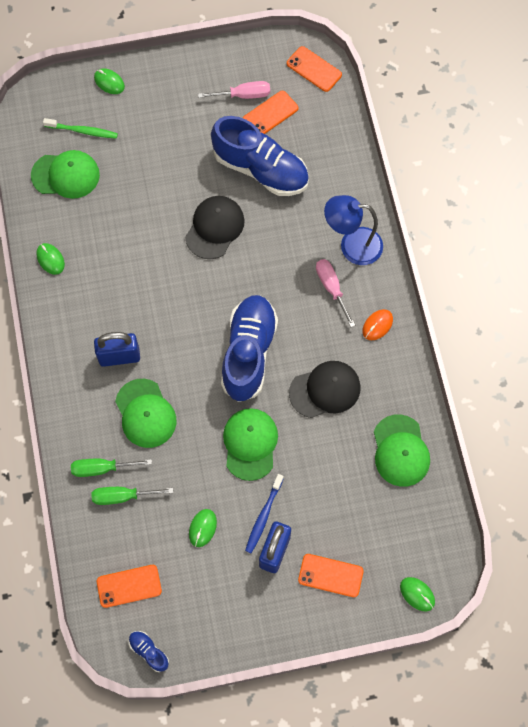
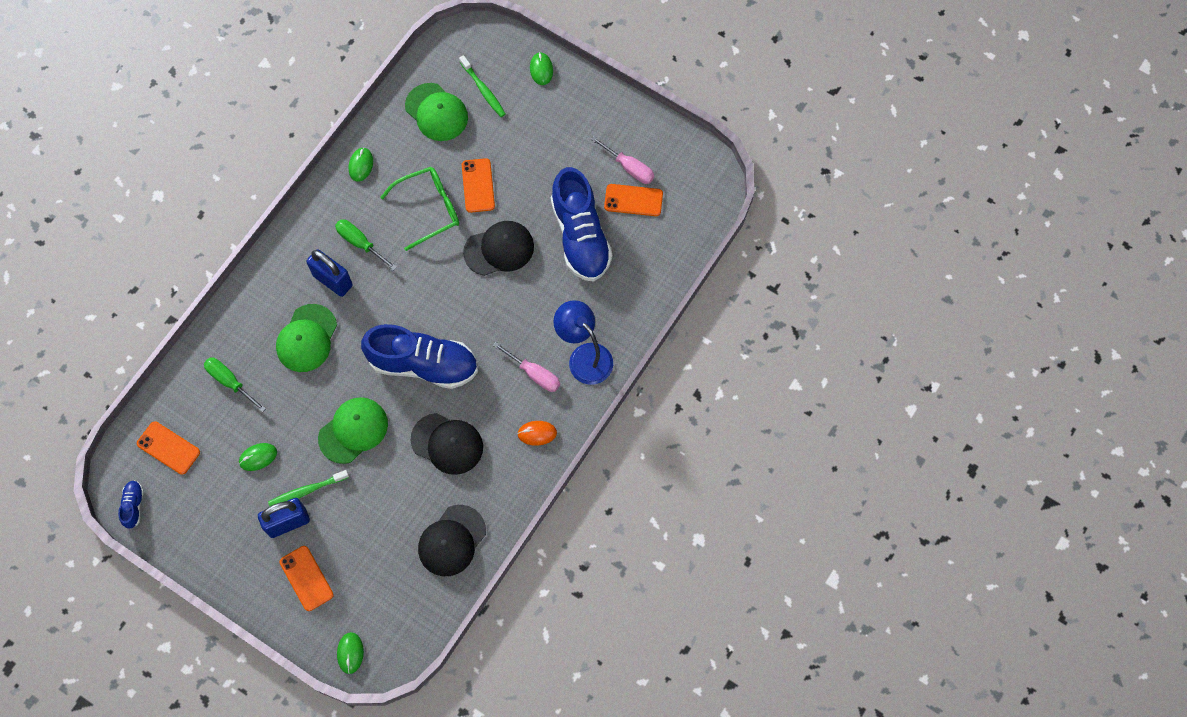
camera: 45 degrees right, 0 degrees up
(102, 468) = (237, 348): green screwdriver -> green screwdriver (360, 243)
(134, 245) = (429, 209): none -> green glasses
(249, 353) = (423, 364): blue shoe -> blue shoe turned 45 degrees clockwise
(263, 516) = (307, 490): blue toothbrush -> green toothbrush
(314, 69) = (705, 195): orange phone -> orange phone (478, 185)
(331, 288) = (534, 374): pink screwdriver -> pink screwdriver turned 105 degrees clockwise
(400, 451) = (452, 540): green cap -> black cap

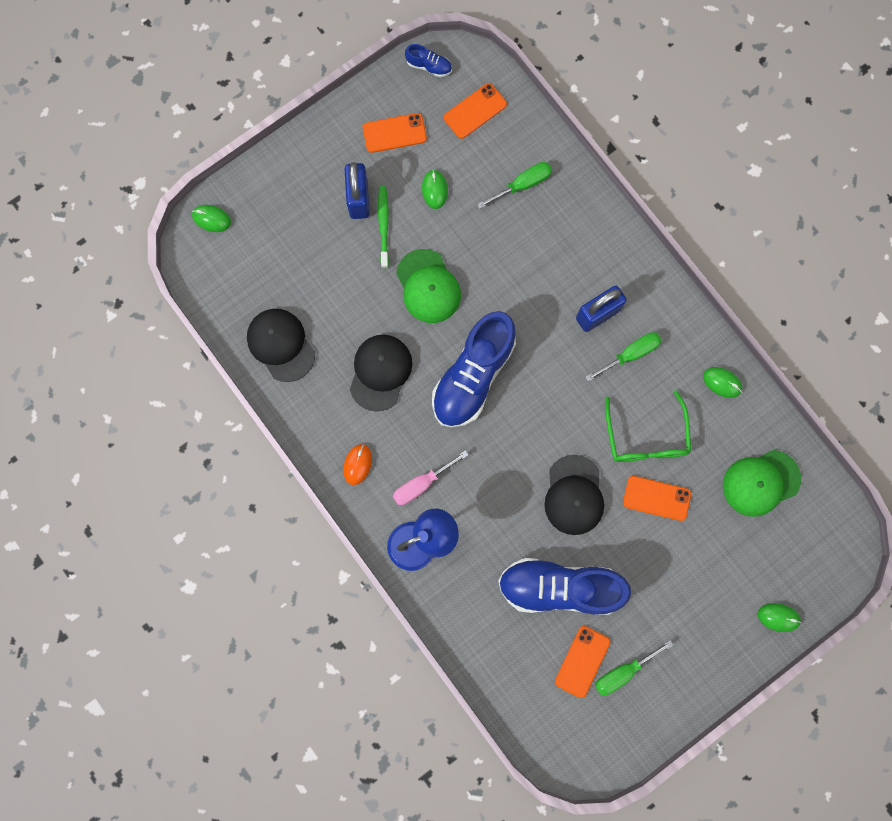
camera: 110 degrees right, 10 degrees up
(306, 578) = (298, 200): orange phone -> orange phone (394, 133)
(307, 338) = (542, 270): green cap -> none
(447, 444) = (380, 372): black cap -> black cap turned 150 degrees clockwise
(483, 90) = (773, 543): green toothbrush -> none
(629, 167) = (623, 672): pink screwdriver -> green screwdriver

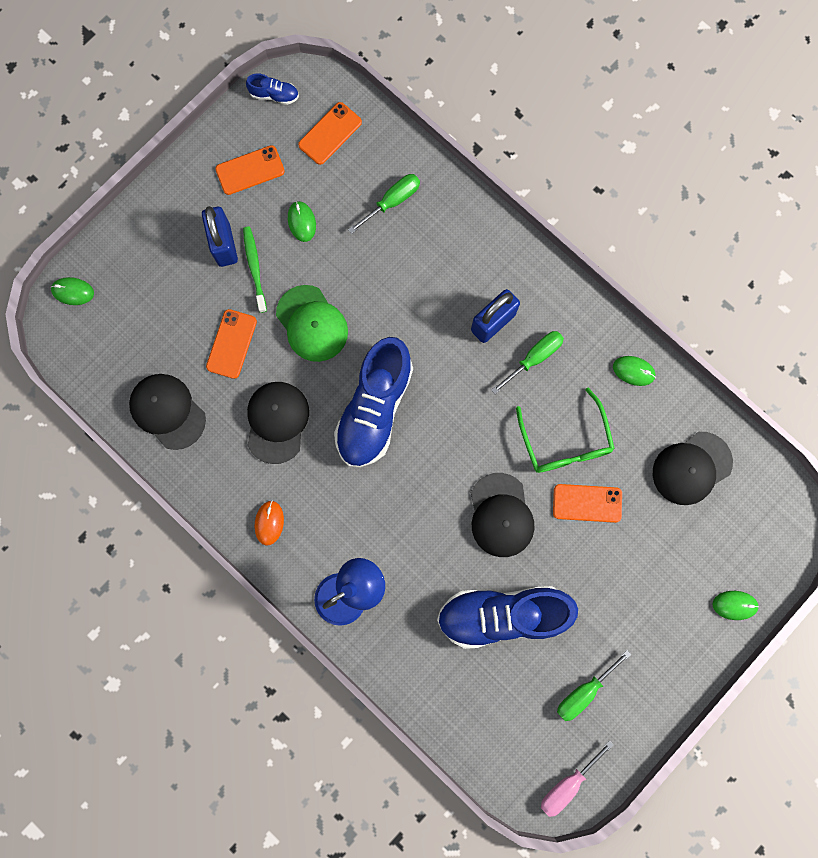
camera: 10 degrees left, 0 degrees up
(422, 483) = (340, 531): pink screwdriver -> pink screwdriver (567, 784)
(582, 661) = (539, 688): orange phone -> orange phone (231, 344)
(760, 483) = (691, 468): green cap -> black cap

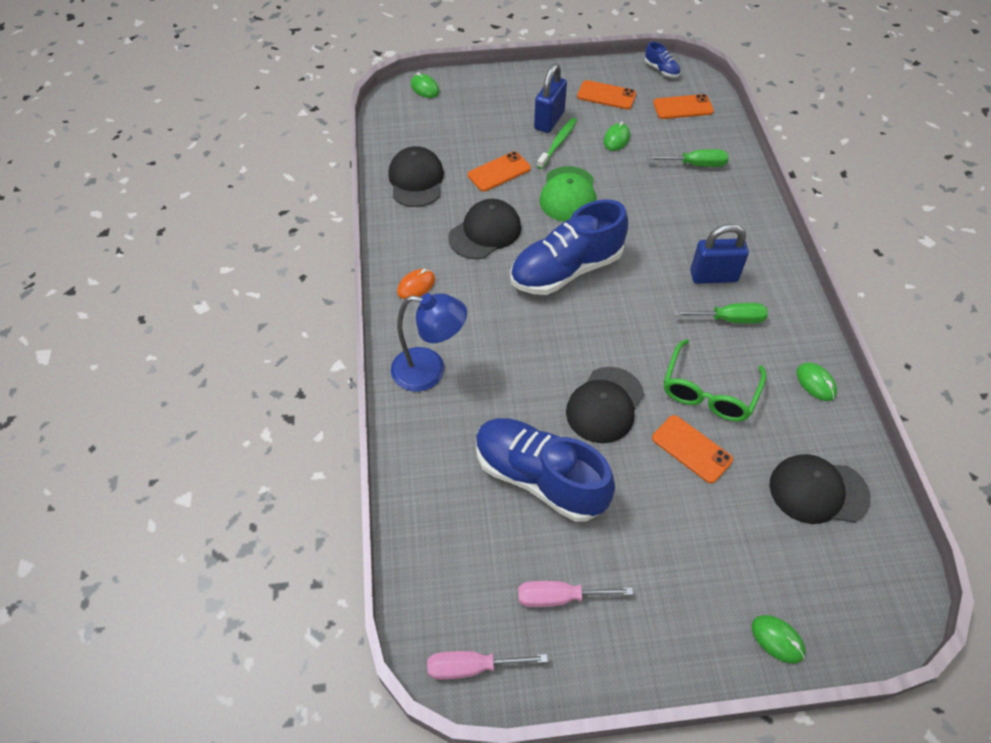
camera: 40 degrees right, 25 degrees down
(584, 691) = (559, 597): green screwdriver -> pink screwdriver

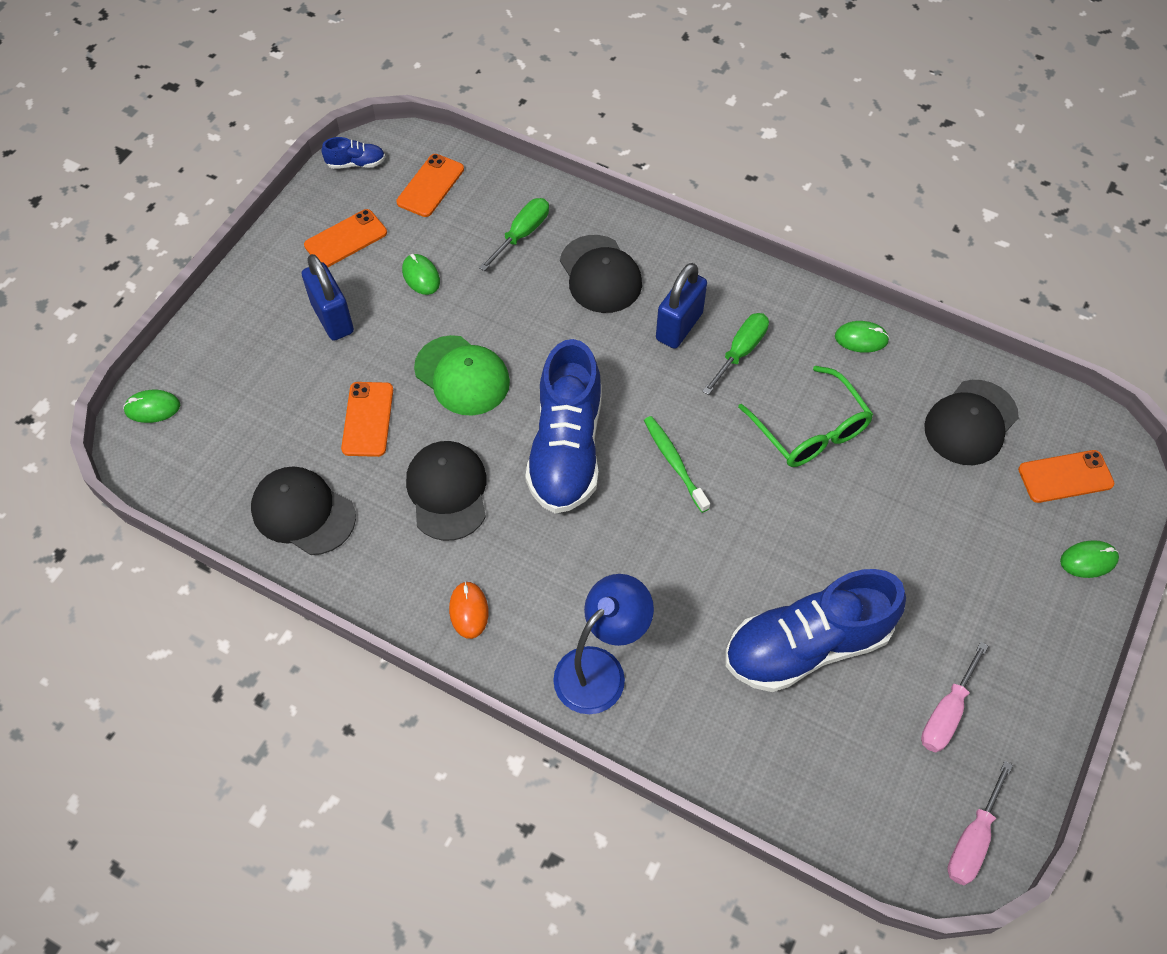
camera: 55 degrees left, 5 degrees up
(558, 143) = (376, 334): green toothbrush -> green toothbrush (674, 462)
(605, 405) = (762, 529): black cap -> black cap (600, 274)
(691, 449) = (862, 490): orange phone -> orange phone (1065, 477)

